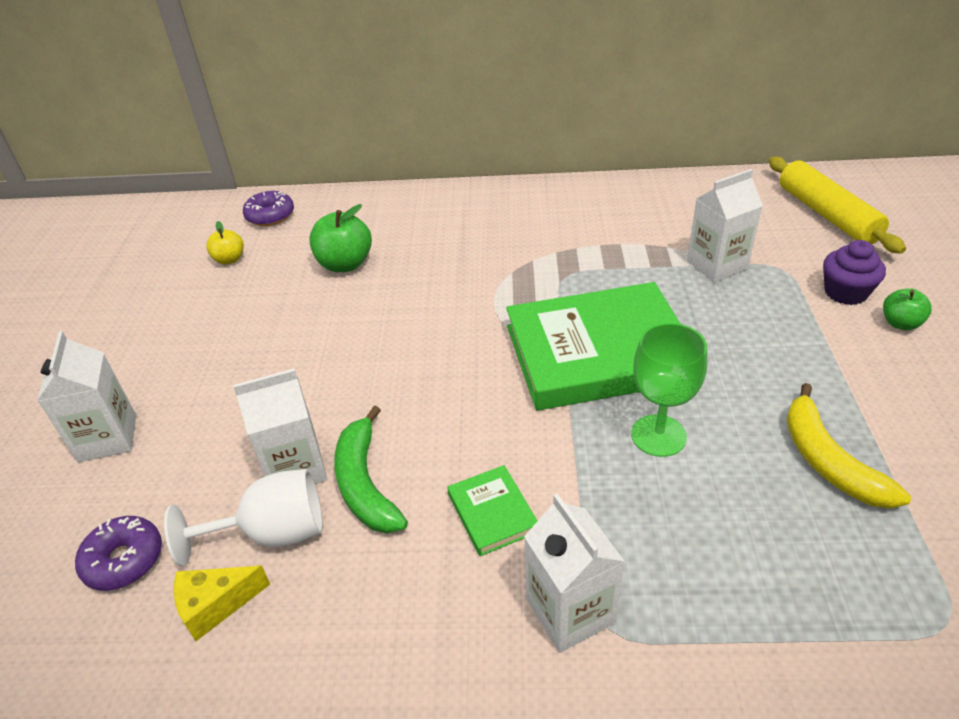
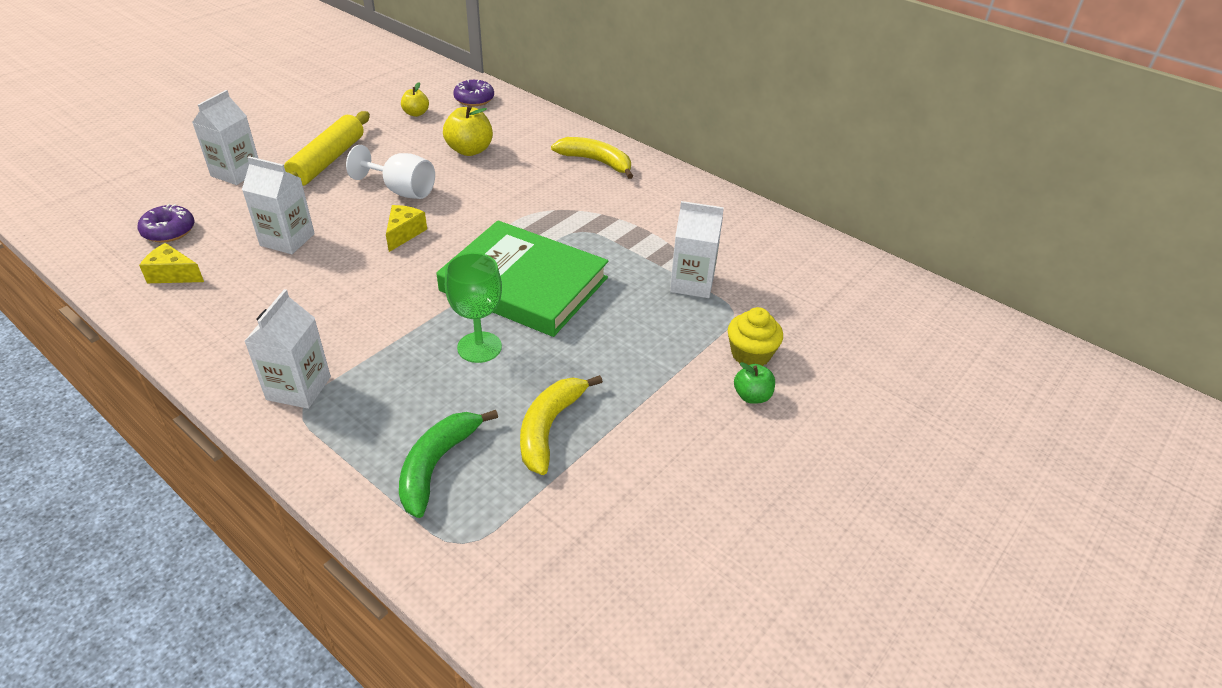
camera: 35 degrees right, 0 degrees up
(272, 533) = (236, 261): white goblet -> white goblet (401, 191)
(345, 264) = (470, 150): green apple -> yellow apple
(365, 483) = (305, 267): green banana -> green banana (437, 465)
(412, 380) = (404, 233): none -> yellow cheese
(478, 211) = (596, 162): none -> yellow banana
(492, 513) = (337, 322): green book -> none
(827, 215) = (840, 301): yellow rolling pin -> yellow rolling pin (327, 161)
(845, 292) = (750, 354): purple cupcake -> yellow cupcake

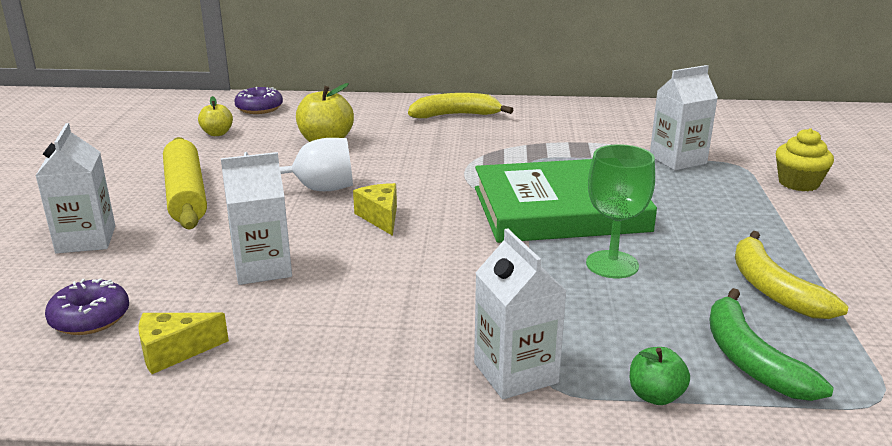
camera: 35 degrees left, 15 degrees down
(752, 396) = (849, 205): green apple -> green apple (655, 396)

